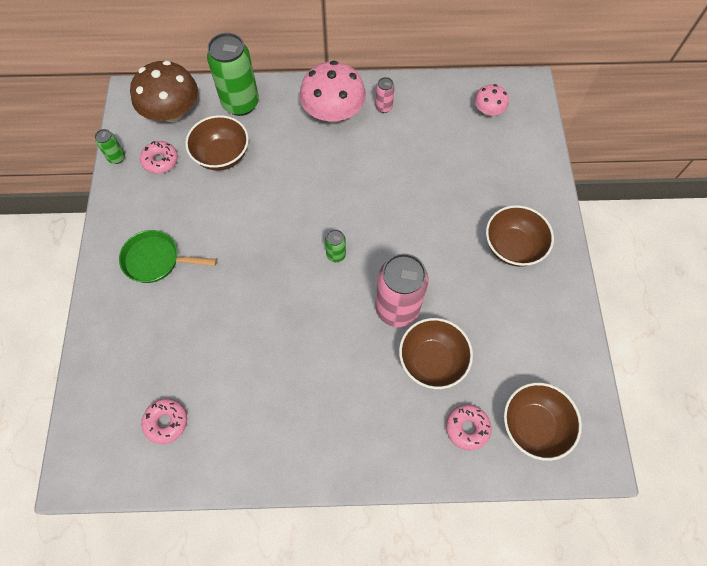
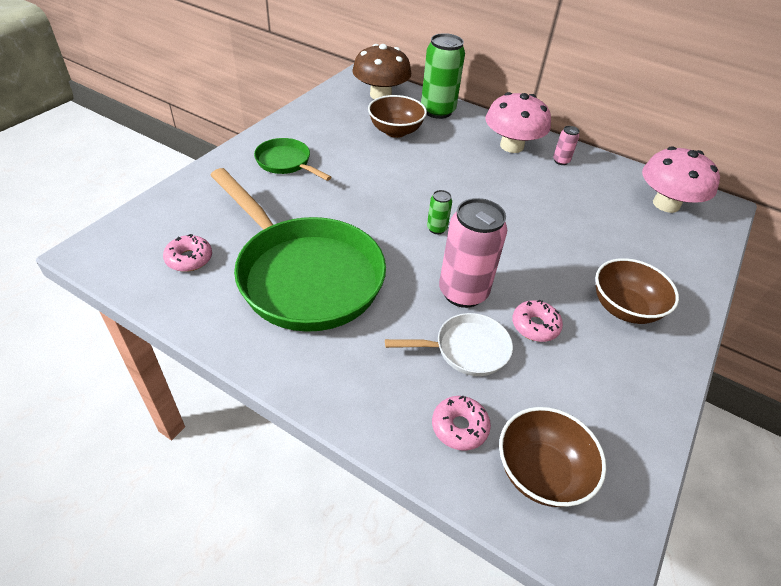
camera: 30 degrees right, 20 degrees down
(117, 158) = (316, 100): green can -> none
(160, 161) = (346, 114): pink donut -> pink donut (535, 326)
(270, 374) = (304, 275): none -> green pan
(432, 360) = (466, 349): brown bowl -> white pan
(488, 110) = (666, 204): pink mushroom -> pink mushroom, size x1.89

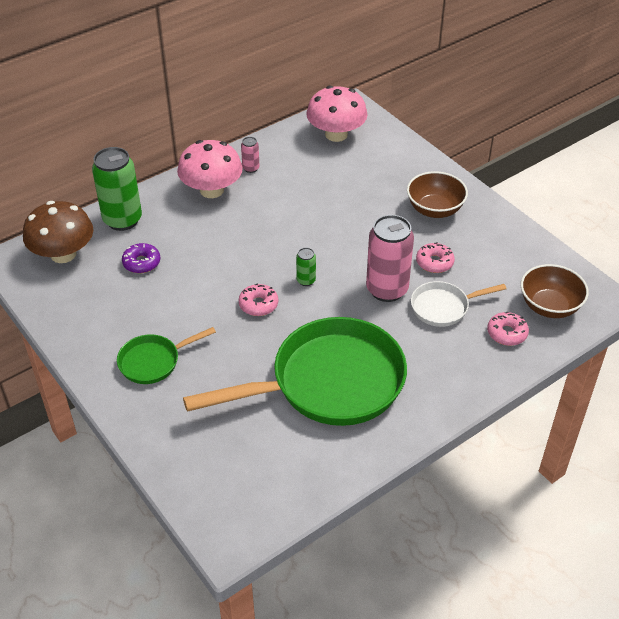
camera: 65 degrees left, 0 degrees up
(189, 259) = (273, 462): pink donut -> pink donut (258, 304)
(395, 131) = (141, 263): brown bowl -> purple donut
(466, 349) = (443, 307): white pan -> white pan turned 120 degrees counterclockwise

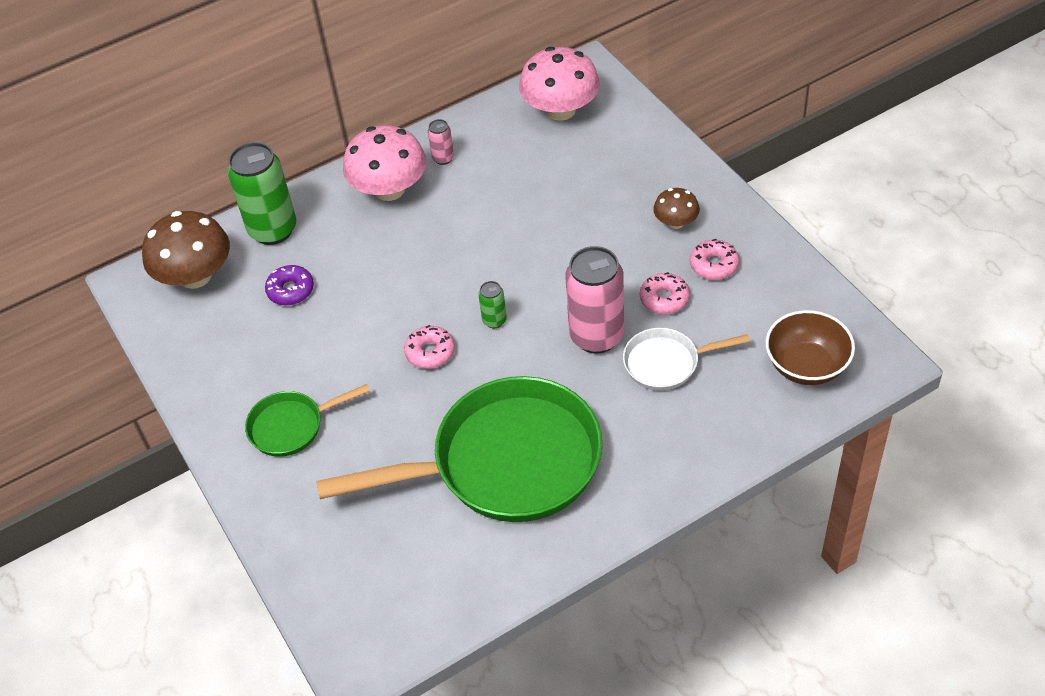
camera: 10 degrees right, 5 degrees up
(435, 209) = (676, 222): brown bowl -> brown mushroom
(507, 333) = (744, 402): pink donut -> pink donut (714, 265)

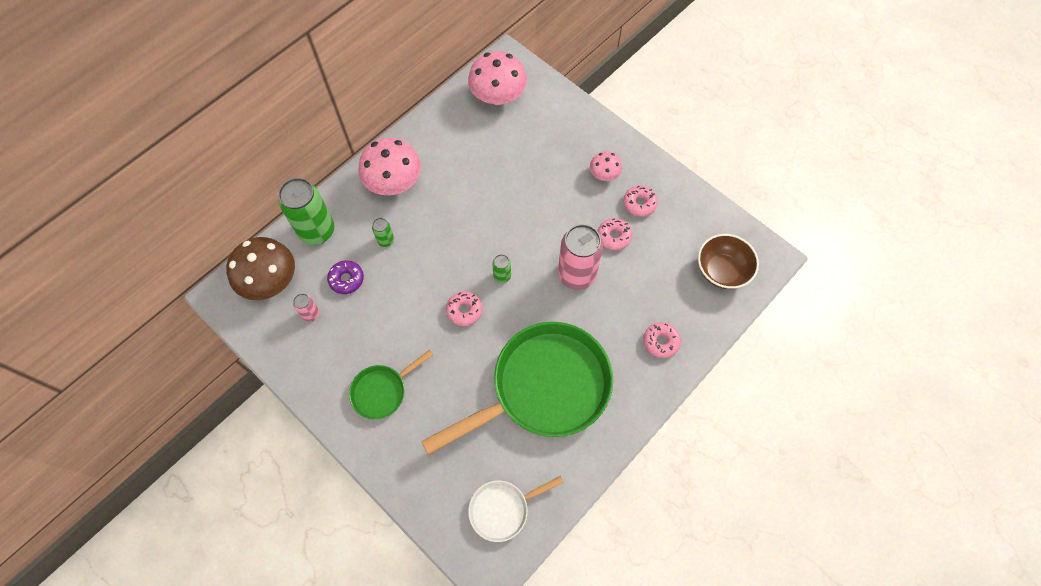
camera: 20 degrees left, 15 degrees up
(356, 254) = (386, 240): none -> green can
(443, 158) = (425, 150): pink can -> pink can (311, 314)
(666, 363) = (630, 287): white pan -> white pan (503, 509)
(676, 222) = (604, 174): brown mushroom -> pink mushroom
(688, 437) = (661, 342): none -> pink donut

